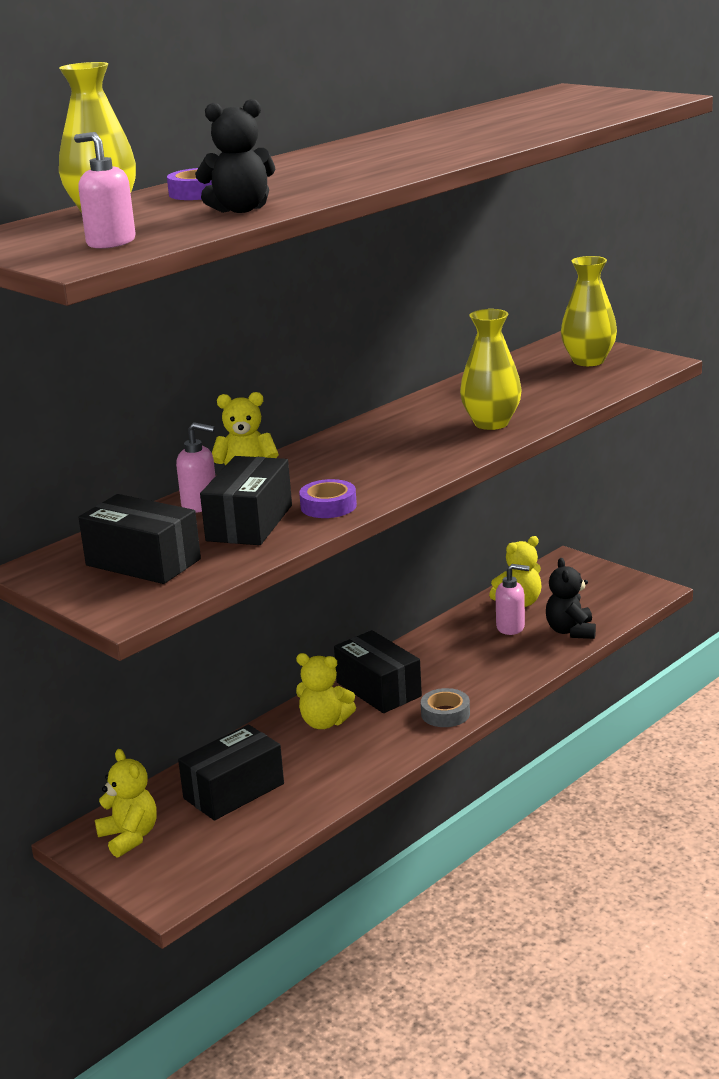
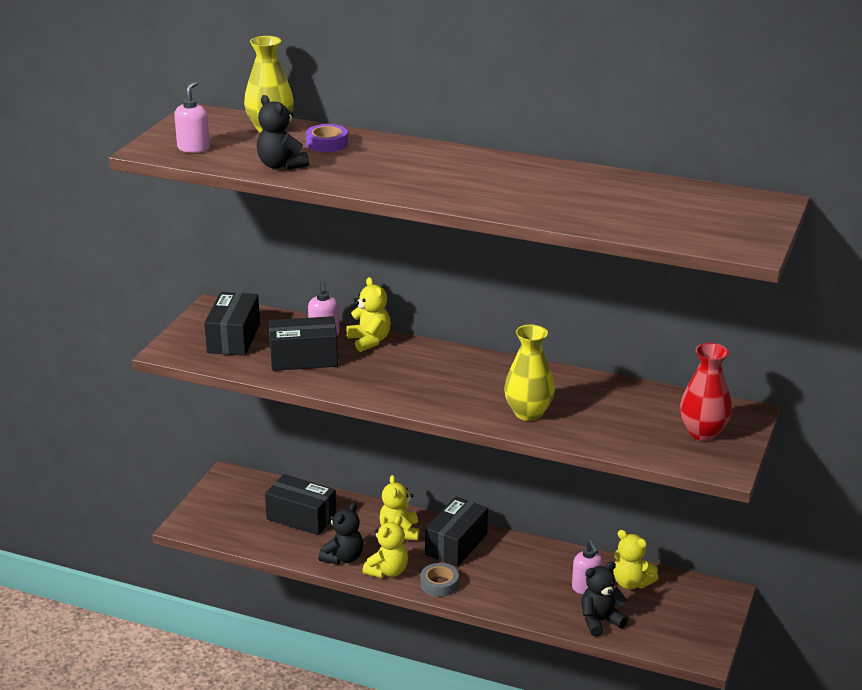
camera: 65 degrees right, 5 degrees up
(129, 837) = (237, 493): yellow teddy bear -> yellow teddy bear (387, 571)
(328, 506) = (342, 380): purple tape -> none
(345, 772) = (343, 558): none -> black teddy bear
(588, 361) = (703, 432): yellow vase -> red vase

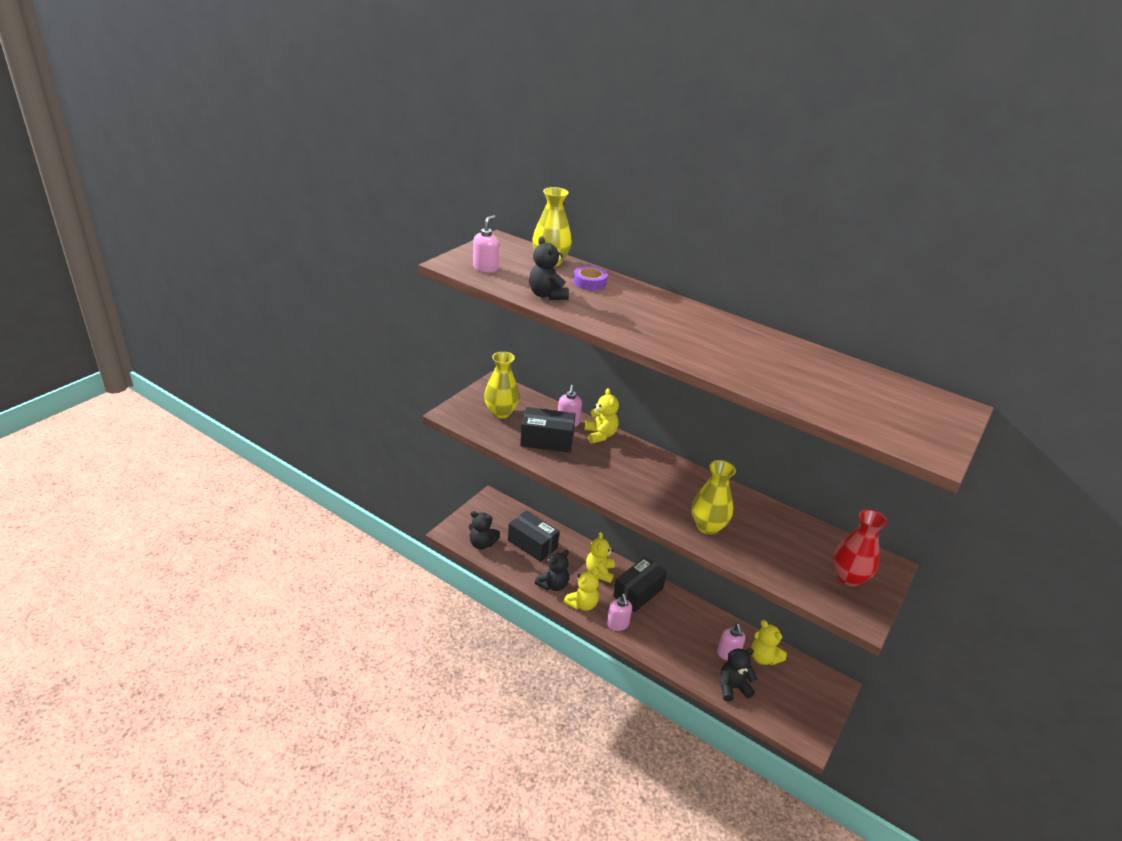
camera: 10 degrees right, 5 degrees up
(233, 338) = (501, 412): black box -> yellow vase
(233, 530) = (482, 544): none -> black teddy bear
(439, 584) = (617, 624): grey tape -> pink soap dispenser

